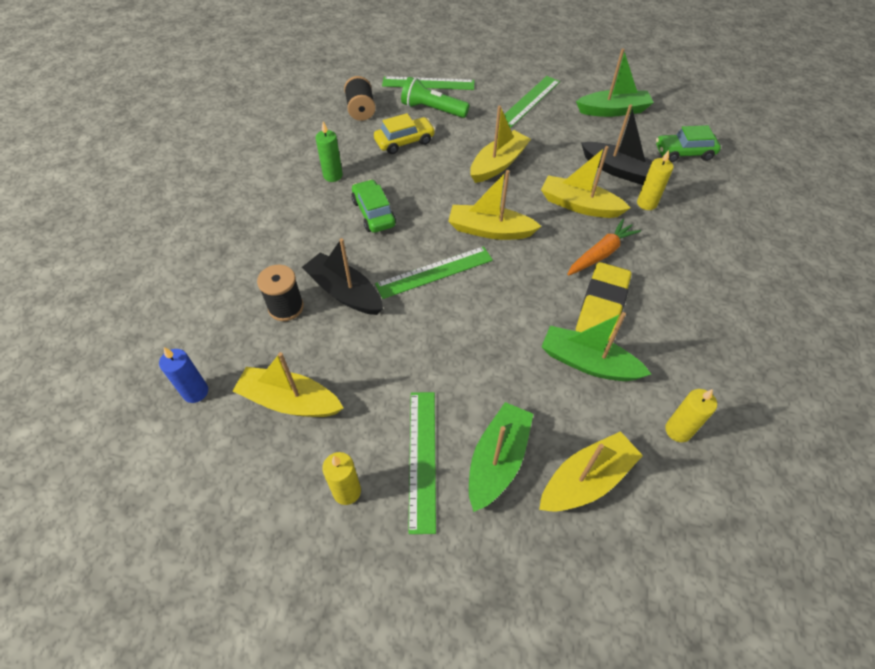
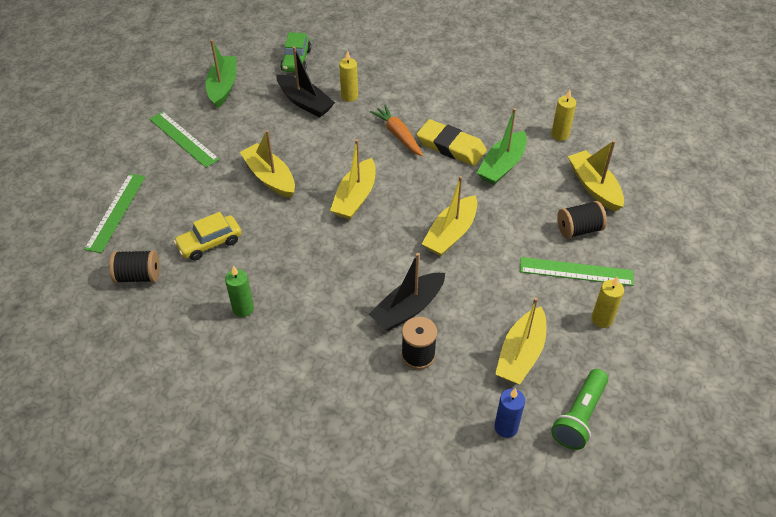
camera: 80 degrees left, 5 degrees down
(374, 213) = (310, 278): green car -> none
(404, 141) = (209, 243): yellow car -> yellow car turned 105 degrees counterclockwise
(432, 109) = (165, 214): green flashlight -> green flashlight (579, 416)
(435, 272) = (397, 241): green ruler -> none
(497, 460) = (579, 229): green boat -> black spool
(579, 205) = (340, 135): yellow boat -> yellow boat (451, 233)
(619, 170) = (305, 102): black boat -> black boat turned 90 degrees clockwise

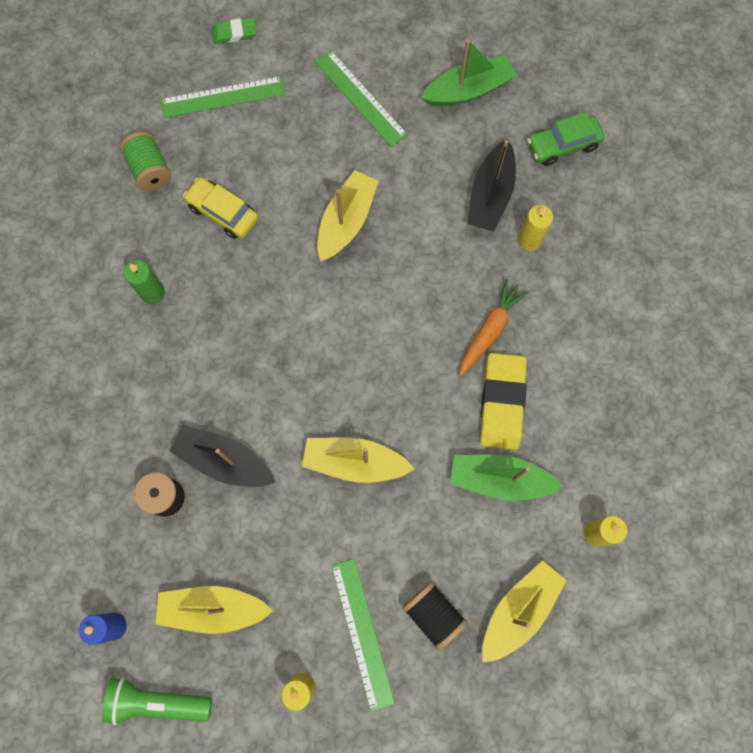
camera: 65 degrees right, 25 degrees up
(70, 188) = (234, 33): none -> green eraser
(138, 276) = (150, 170): black spool -> green spool
(183, 139) = (360, 98): green ruler -> green ruler turned 60 degrees counterclockwise
(355, 197) = (360, 329): yellow boat -> none

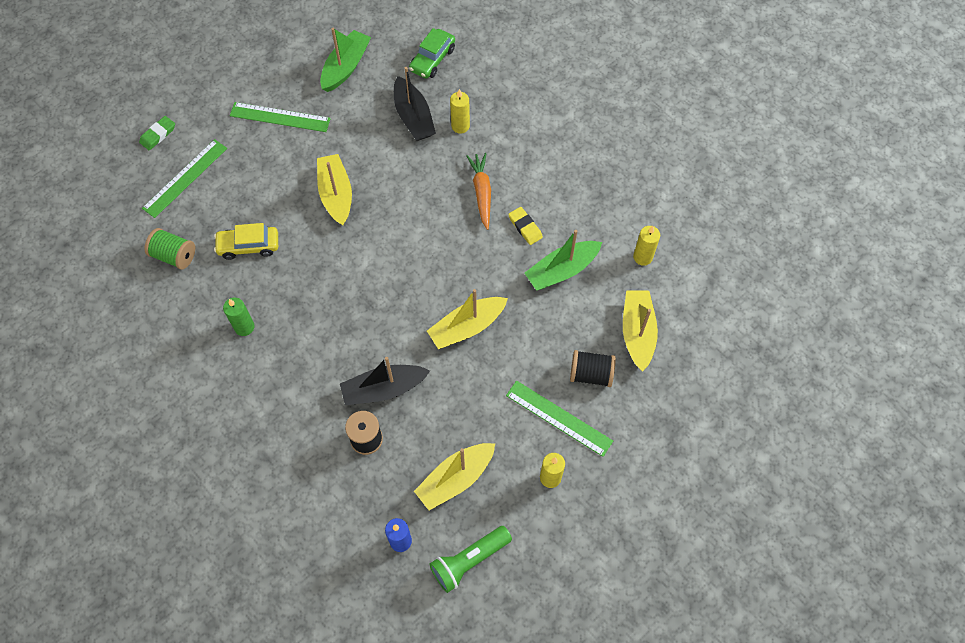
camera: 40 degrees left, 10 degrees down
(502, 402) = (525, 227): yellow eraser -> yellow eraser, size x0.55

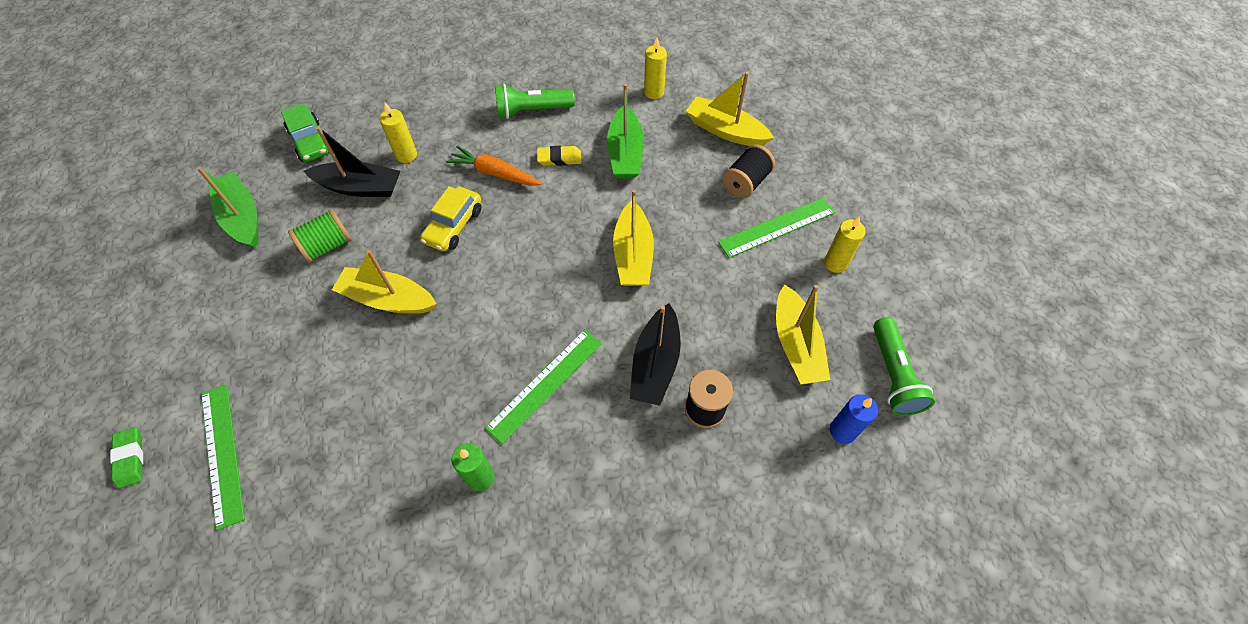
camera: 60 degrees left, 5 degrees down
(174, 255) = (319, 519): green spool -> green spool (327, 246)
(248, 246) = (377, 422): yellow car -> yellow car (453, 225)
(280, 117) = (241, 309): green ruler -> green ruler (545, 384)
(560, 181) = (532, 111): none -> green flashlight

